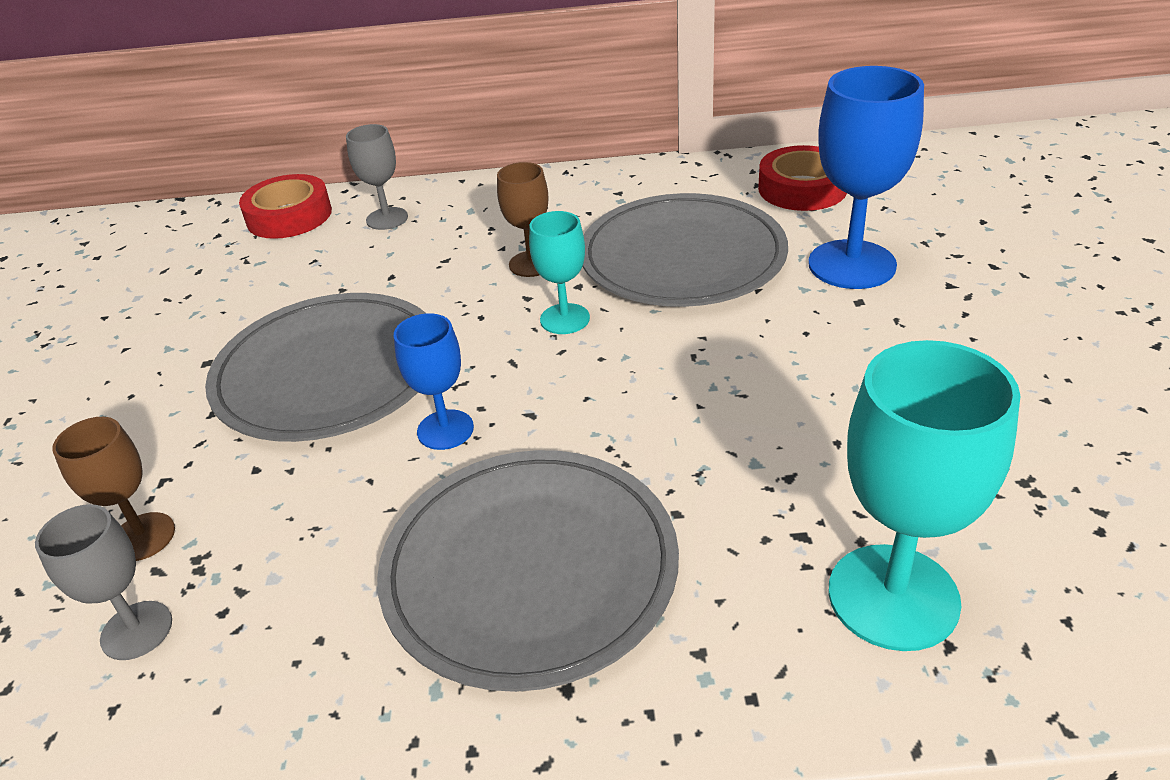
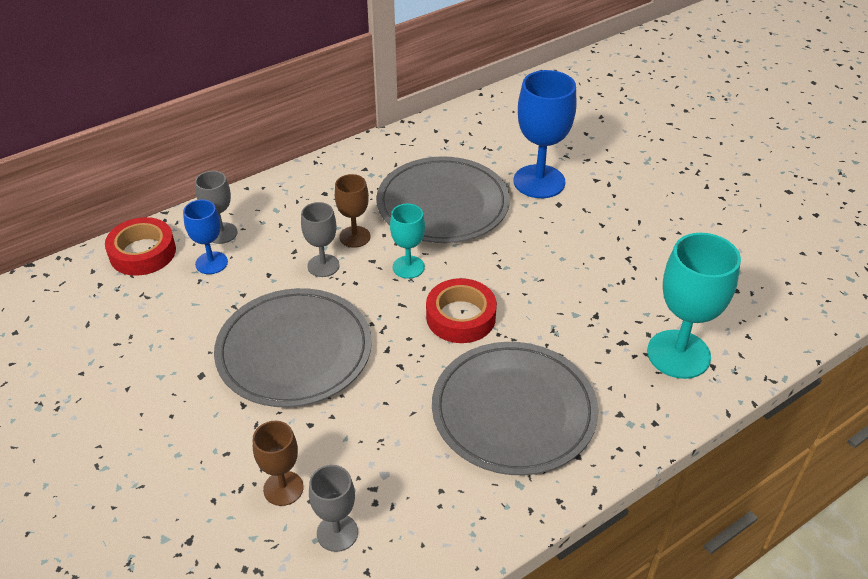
camera: 35 degrees left, 5 degrees up
(445, 430) = (401, 358): blue goblet -> blue goblet (211, 263)
(461, 285) = (323, 265): none -> grey goblet
(802, 188) = (475, 136): red tape -> red tape (460, 317)

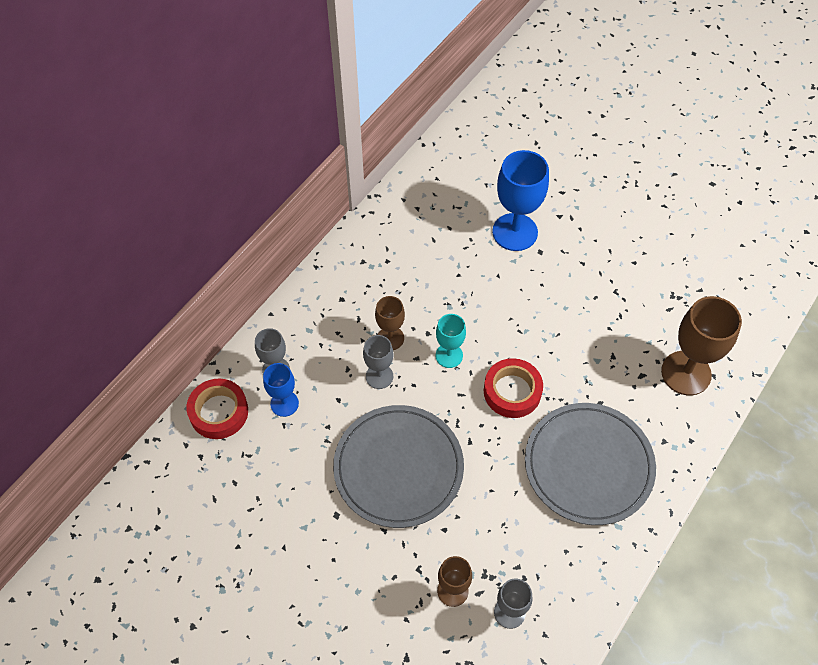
camera: 20 degrees left, 15 degrees up
(443, 204) = (447, 281): grey plate -> none
(678, 354) = (686, 373): turquoise goblet -> brown goblet

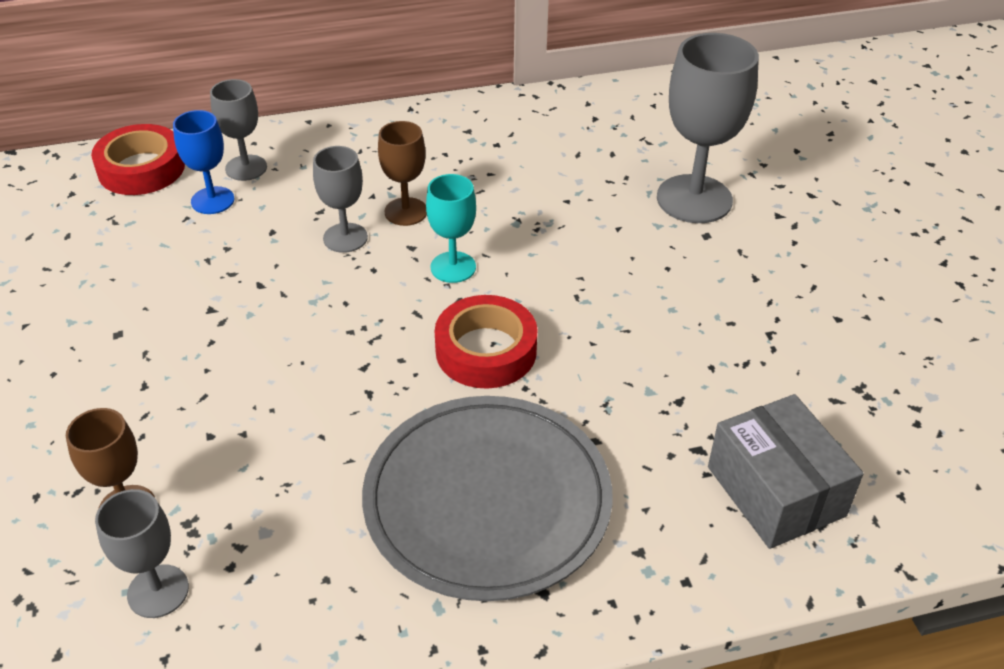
camera: 40 degrees right, 15 degrees down
(398, 467) = (246, 336): grey plate -> none
(515, 232) = (694, 199): blue goblet -> grey goblet
(686, 373) = (775, 491): brown goblet -> grey box

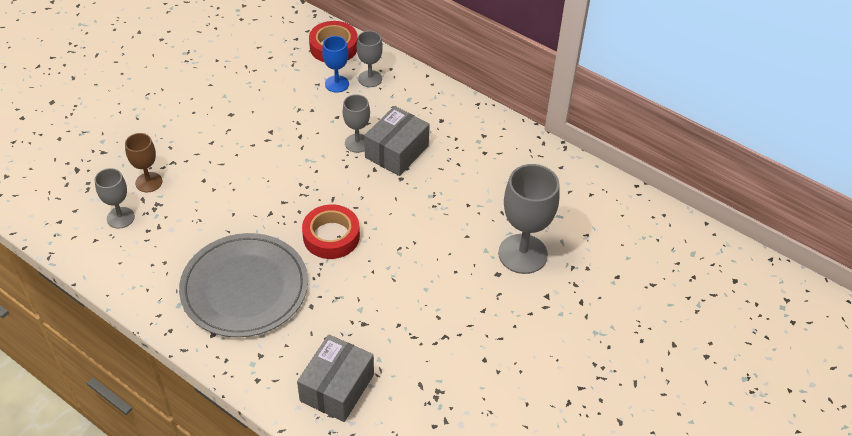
camera: 50 degrees right, 5 degrees up
(406, 212) = (397, 152): brown goblet -> grey box
(453, 267) = (375, 192): turquoise goblet -> none

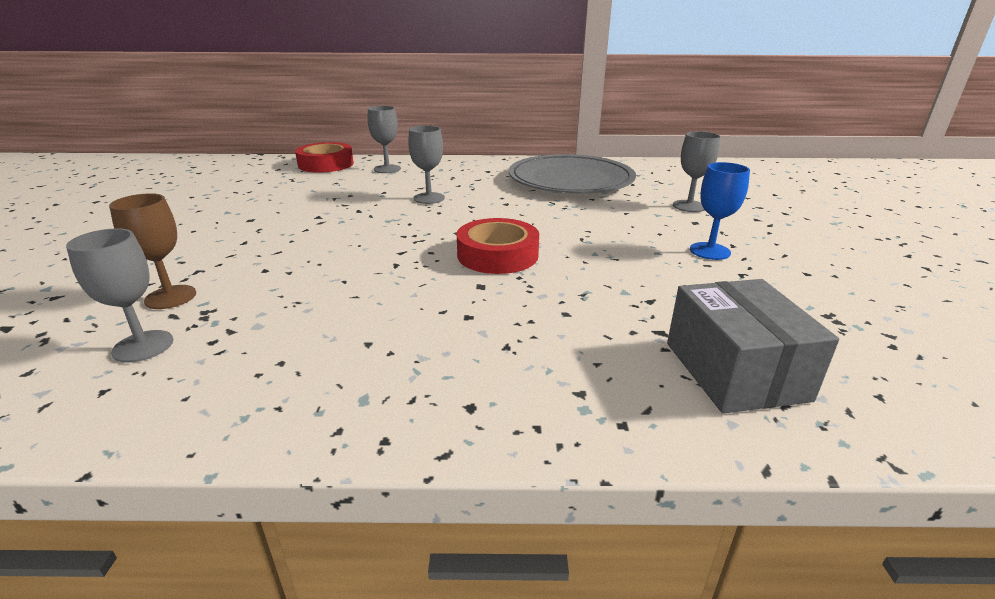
camera: 35 degrees left, 20 degrees down
(244, 288) = (452, 335): grey plate -> grey plate (570, 180)
(337, 84) = (357, 178): blue goblet -> blue goblet (709, 251)
(397, 152) = (476, 192): grey box -> none
(522, 254) = (689, 206): grey goblet -> grey goblet, size x0.56

